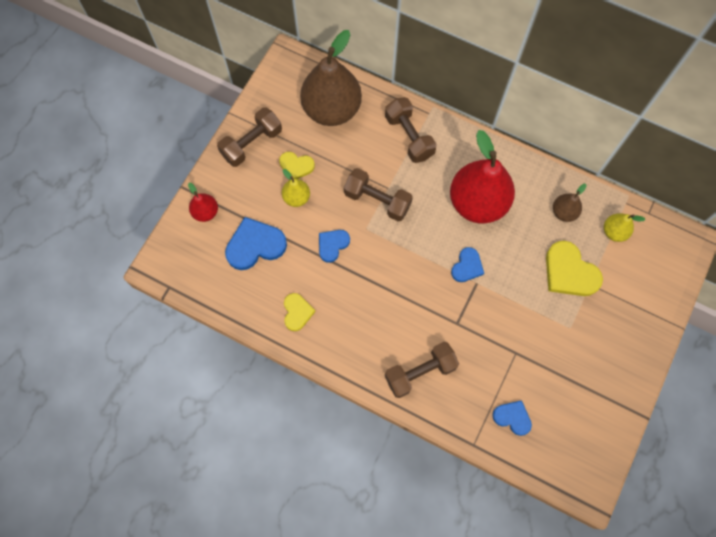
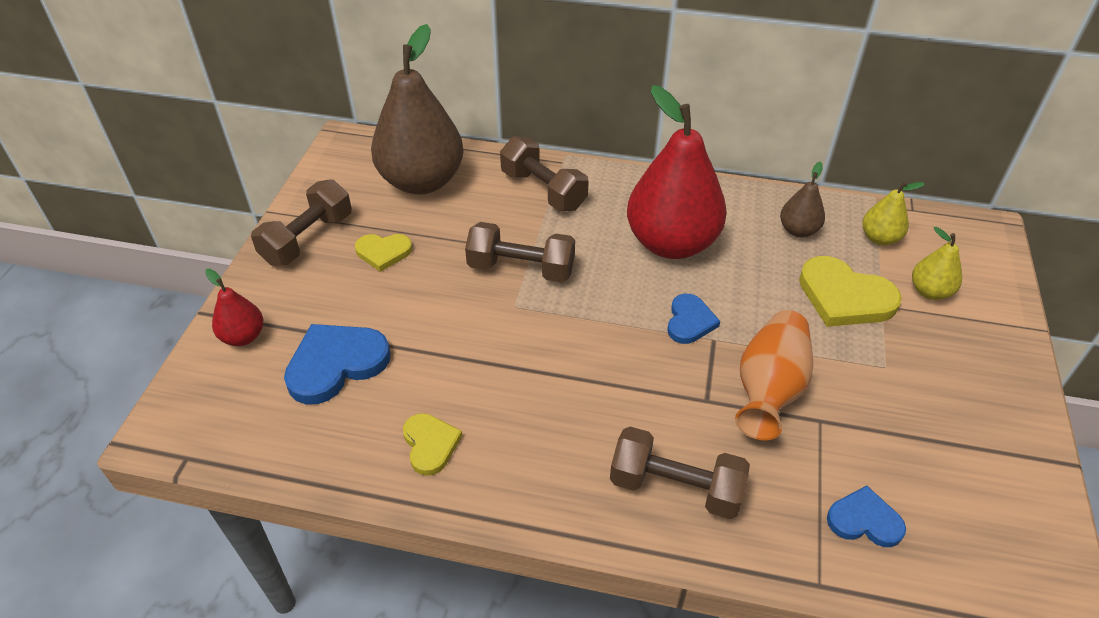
camera: 15 degrees left, 25 degrees down
(296, 197) = (393, 289): yellow pear -> yellow pear (929, 291)
(332, 245) = (466, 337): blue heart -> none
(420, 372) = (675, 487): brown dumbbell -> brown dumbbell turned 60 degrees clockwise
(495, 325) = (769, 389): none -> orange vase

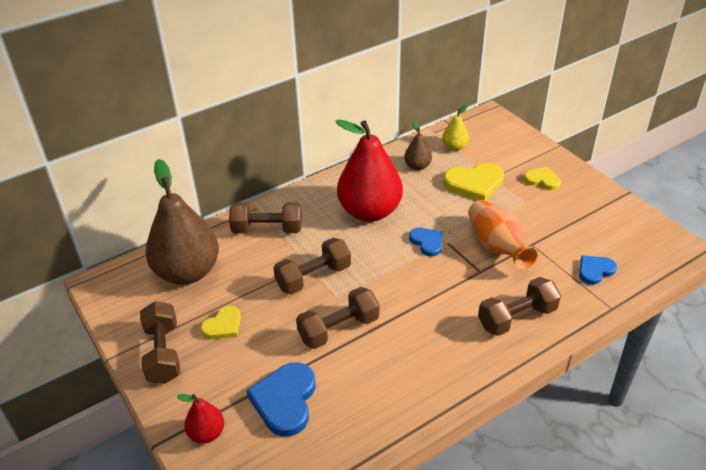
camera: 45 degrees left, 5 degrees down
(430, 444) = (391, 394): yellow heart -> yellow heart (542, 180)
(473, 338) = (338, 329): none -> brown dumbbell
(929, 291) = (502, 158): yellow pear -> none

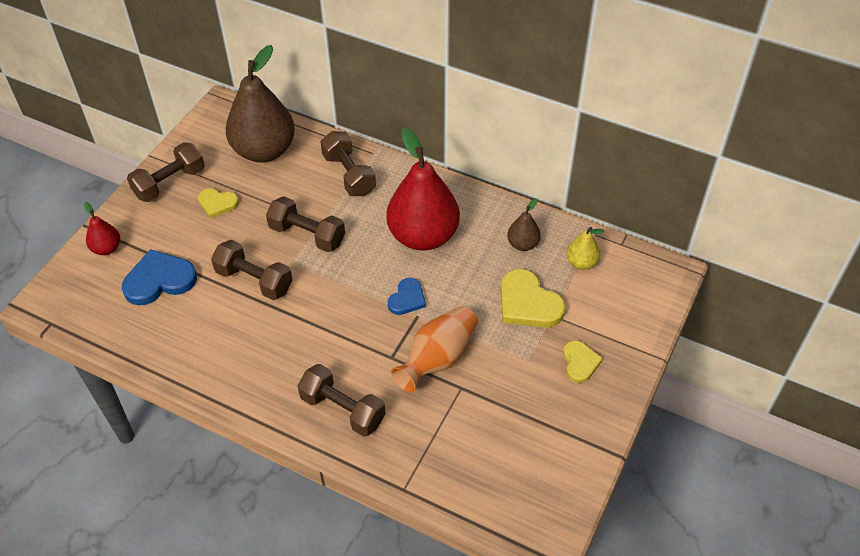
camera: 60 degrees right, 10 degrees up
(595, 270) = (454, 458): blue heart -> none

